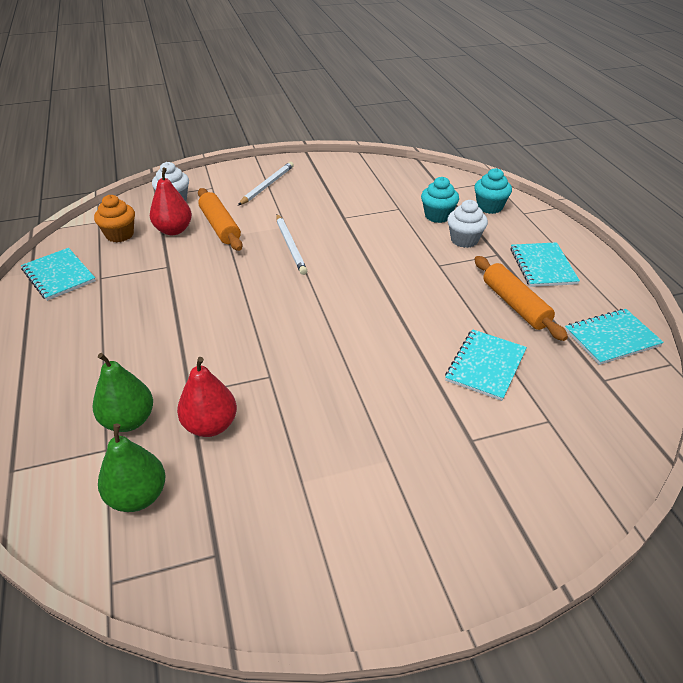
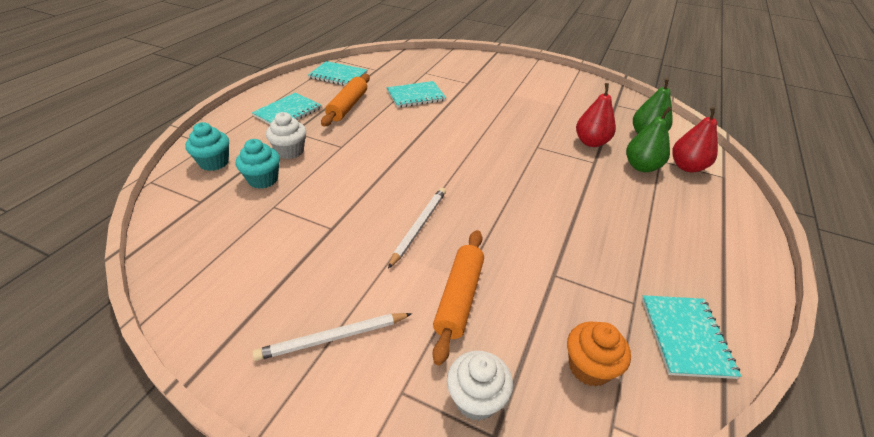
camera: 140 degrees left, 0 degrees up
(174, 230) = (516, 328): red pear -> red pear (687, 167)

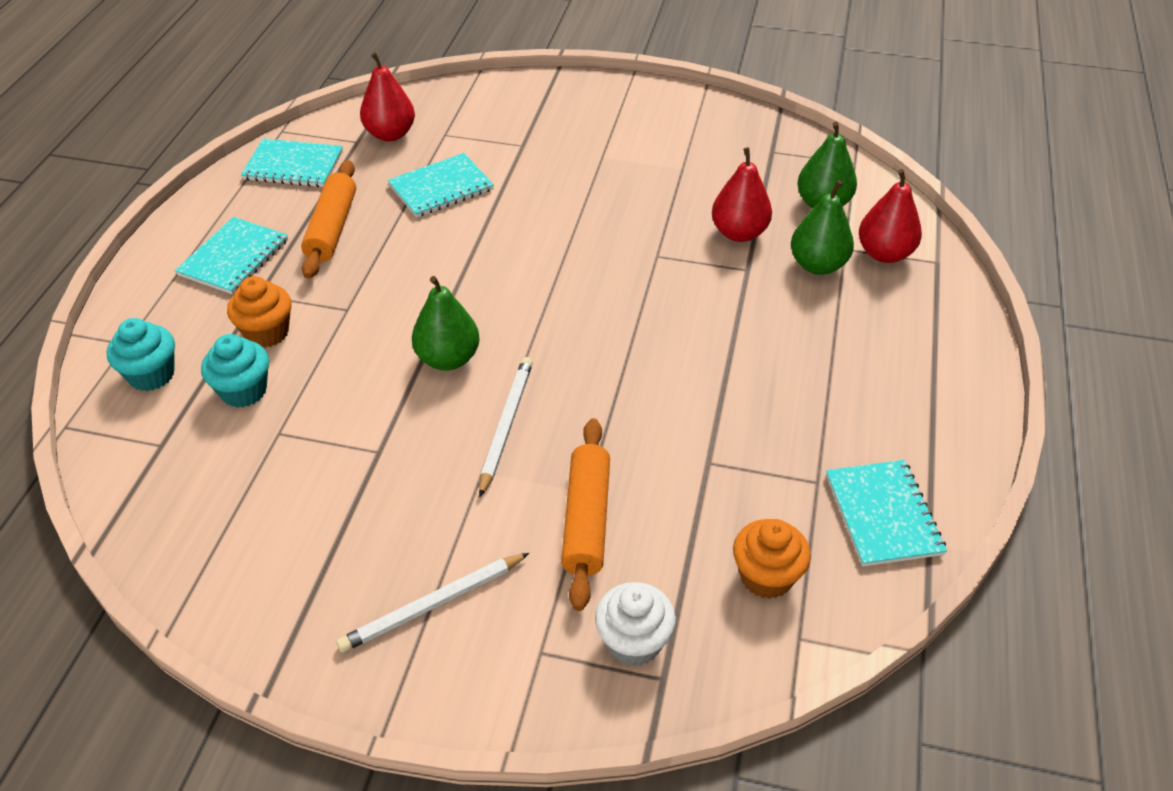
camera: 10 degrees left, 5 degrees up
(290, 151) = (267, 332): white cupcake -> orange cupcake
(393, 182) = (448, 359): none -> green pear
(395, 69) = (390, 134): none -> red pear

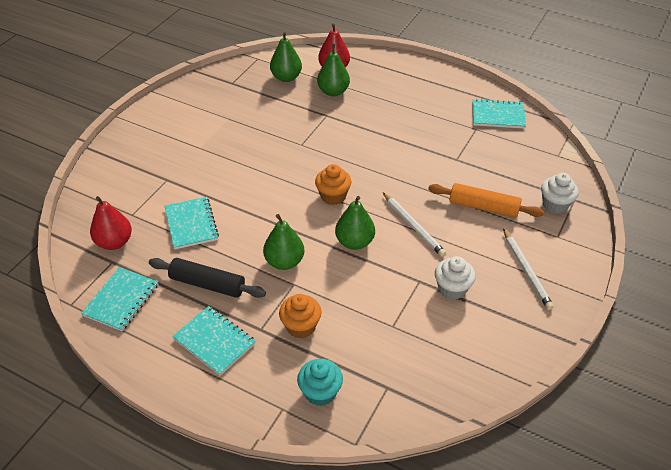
camera: 75 degrees left, 0 degrees up
(244, 391) = (351, 341): turquoise cupcake -> none
(332, 228) = (207, 284): orange rolling pin -> black rolling pin
(368, 498) = (452, 289): none -> white cupcake
(389, 291) = (284, 262): none -> green pear
(506, 425) = (413, 226): white pencil -> white pencil turned 150 degrees counterclockwise
(739, 233) = (296, 111): red pear -> none
(766, 576) = (525, 157): orange cupcake -> orange cupcake (333, 196)

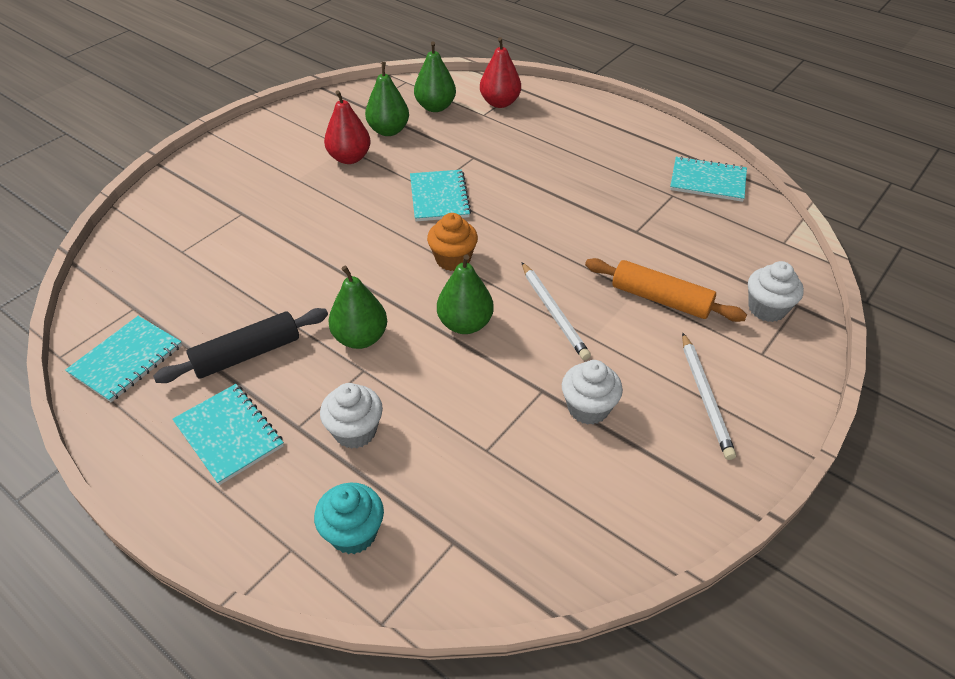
camera: 10 degrees right, 0 degrees up
(114, 242) = (146, 283): red pear -> red pear (349, 158)
(191, 224) = (253, 272): turquoise notebook -> turquoise notebook (439, 197)
(207, 284) = (247, 354): black rolling pin -> black rolling pin turned 60 degrees counterclockwise
(301, 326) = (355, 431): orange cupcake -> white cupcake
(333, 91) = (491, 129): green pear -> green pear (388, 131)

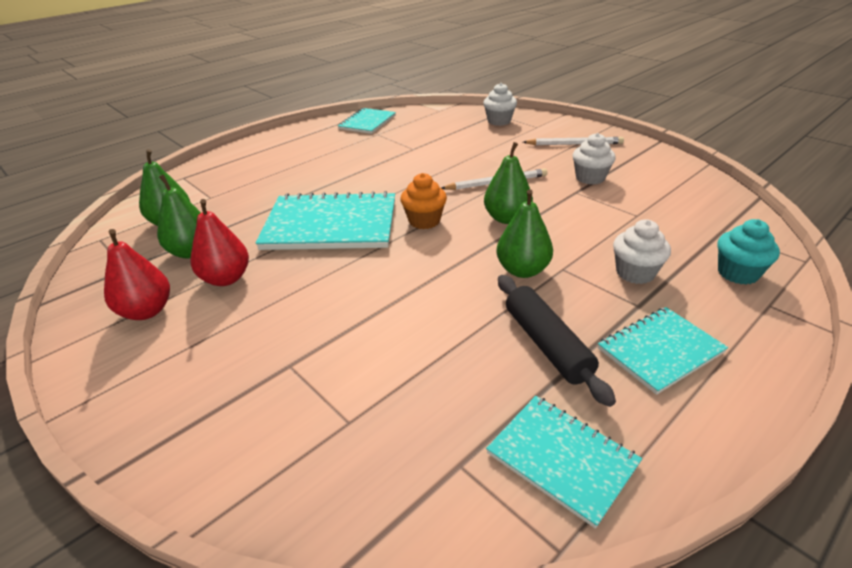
camera: 80 degrees left, 10 degrees down
(439, 197) = (331, 224): turquoise notebook -> turquoise notebook, size x1.72
(500, 103) = (197, 188): red pear -> red pear (146, 311)
(660, 299) = (486, 148): orange rolling pin -> none

